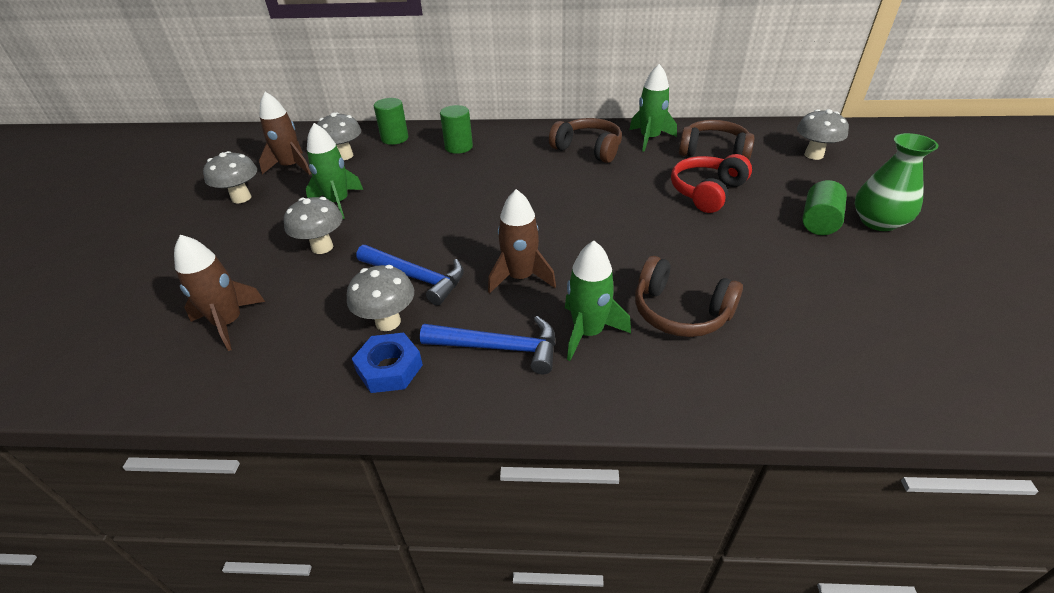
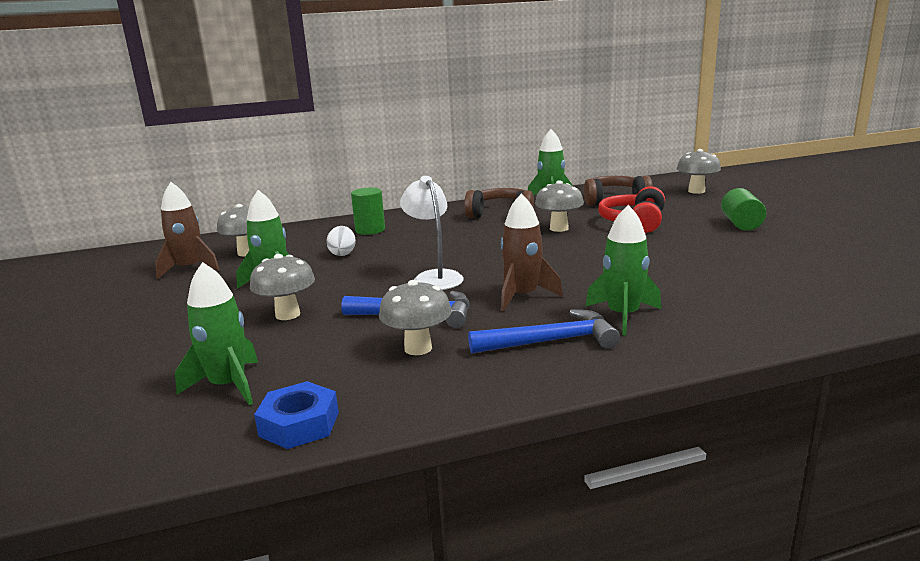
camera: 20 degrees left, 20 degrees down
(229, 323) = (228, 386): brown rocket -> green rocket
(241, 198) = (148, 298): grey mushroom -> grey mushroom (559, 228)
(389, 368) = (454, 377): blue nut -> blue nut (299, 424)
(394, 138) = (293, 234): green cylinder -> none
(415, 176) = (343, 254): none -> white egg
(465, 229) = (434, 277): none -> white lamp
(680, 312) = (688, 289): brown headphones -> none
(878, 222) = (784, 217): green vase -> none

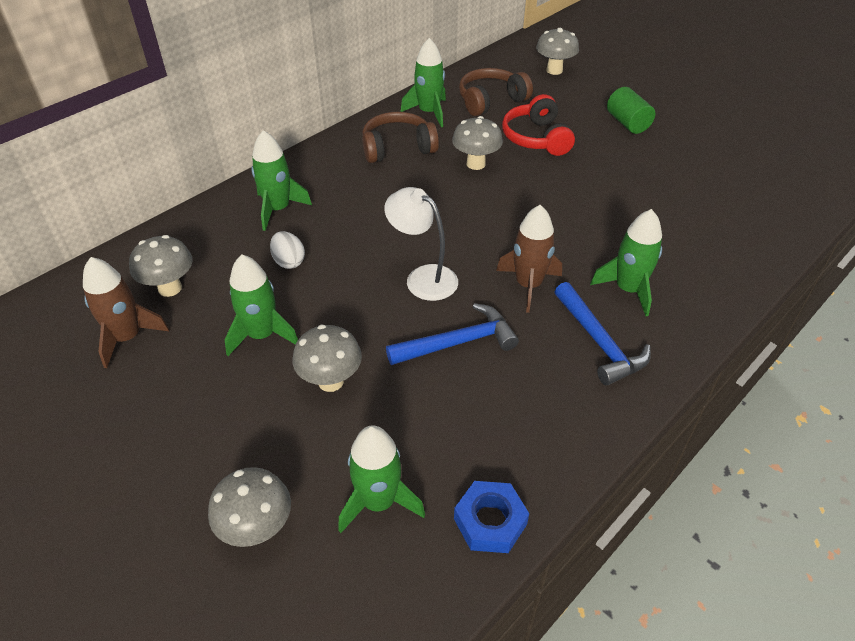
camera: 30 degrees left, 25 degrees up
(370, 230) = (278, 209): green cylinder -> green rocket
(418, 348) = (500, 389): grey mushroom -> grey mushroom (257, 529)
(551, 341) = (599, 342): blue hammer -> blue hammer turned 105 degrees clockwise

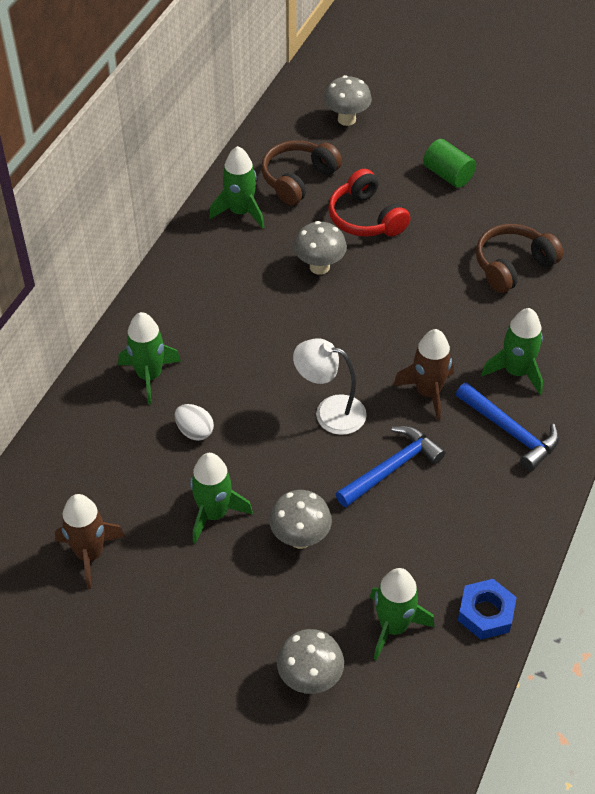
camera: 20 degrees left, 5 degrees up
(170, 288) = (96, 493): grey mushroom -> none
(397, 148) = (231, 267): brown headphones -> brown headphones (512, 265)

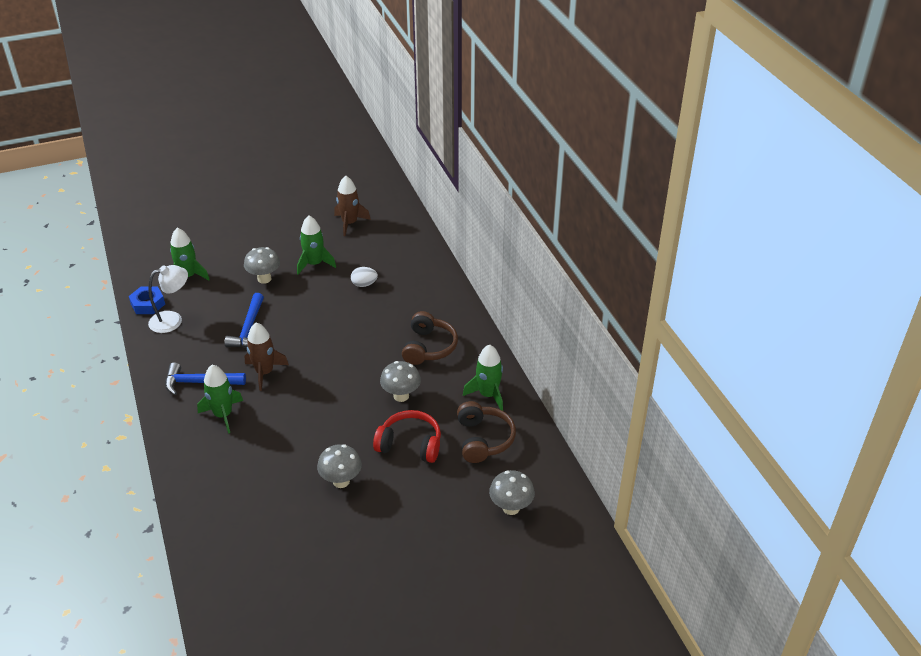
camera: 135 degrees right, 10 degrees down
(149, 376) = (417, 290): green rocket -> none
(310, 679) = (208, 243): grey mushroom -> grey mushroom (341, 481)
(330, 412) = (308, 332): white lamp -> white lamp (172, 320)
(448, 175) = (392, 515): green cylinder -> none
(512, 265) = (283, 479): brown headphones -> brown headphones (429, 347)

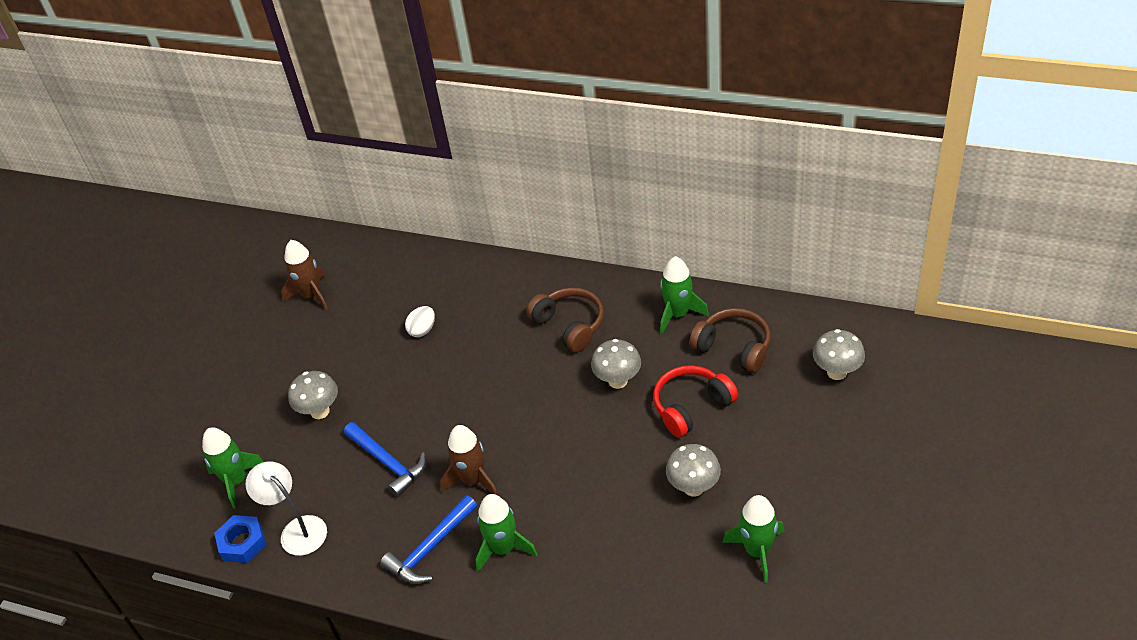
camera: 45 degrees left, 5 degrees up
(172, 320) = (297, 529): white lamp -> white lamp turned 60 degrees counterclockwise
(314, 264) = (344, 356): green rocket -> green rocket (757, 551)

